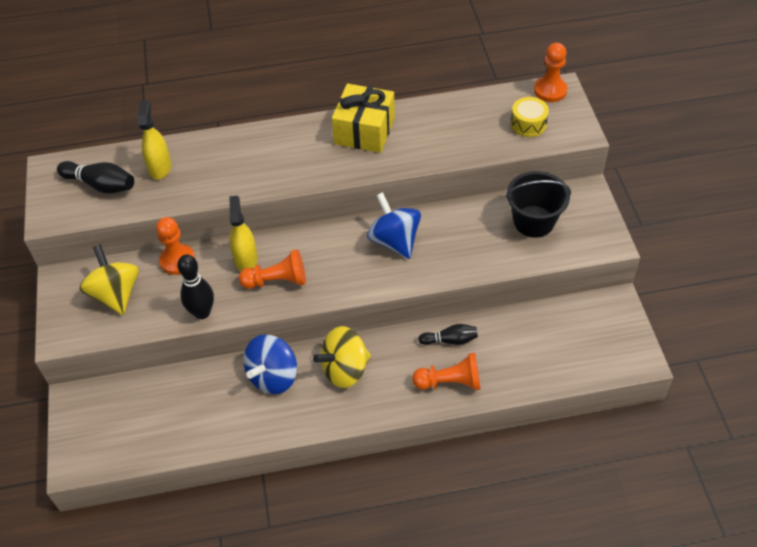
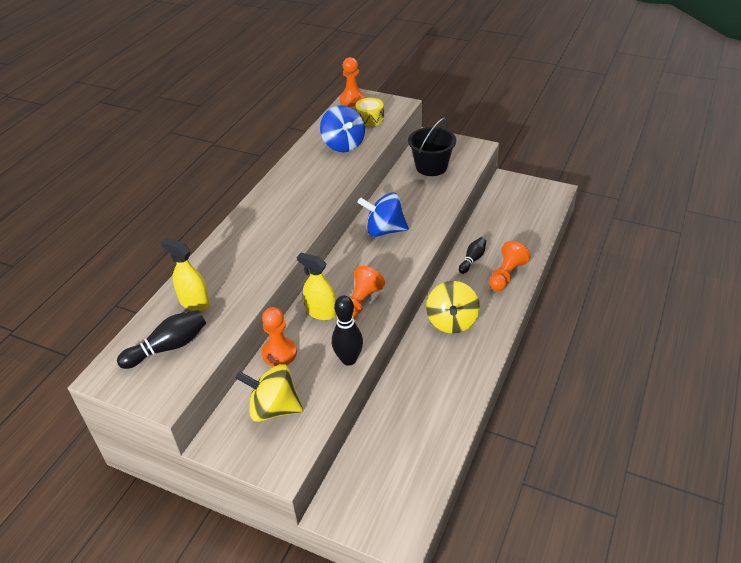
camera: 55 degrees left, 10 degrees down
(273, 376) = (424, 364): blue spinning top -> blue spinning top (343, 145)
(364, 131) = (291, 184): yellow gift -> none

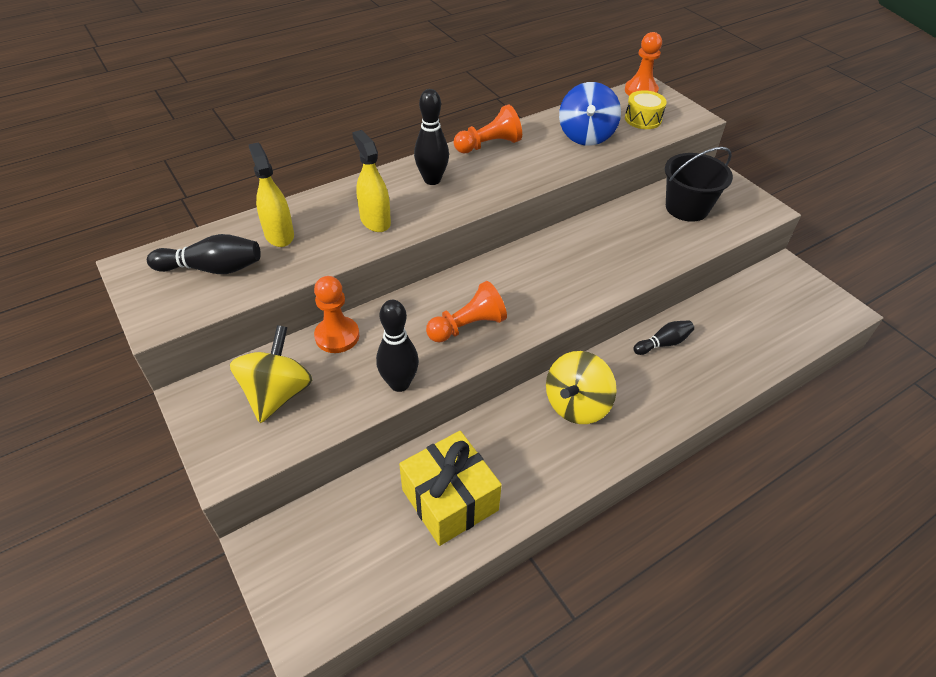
camera: 30 degrees right, 5 degrees up
(267, 217) = (432, 180): none -> black bowling pin
(274, 408) = (277, 394): yellow spinning top -> yellow spinning top turned 60 degrees clockwise
(321, 312) = (418, 314): yellow spray bottle -> yellow spray bottle (375, 221)
(384, 230) = (567, 256): blue spinning top -> none
(424, 416) = (450, 500): none -> yellow gift
(506, 275) = (691, 384): orange pawn -> orange pawn (489, 145)

